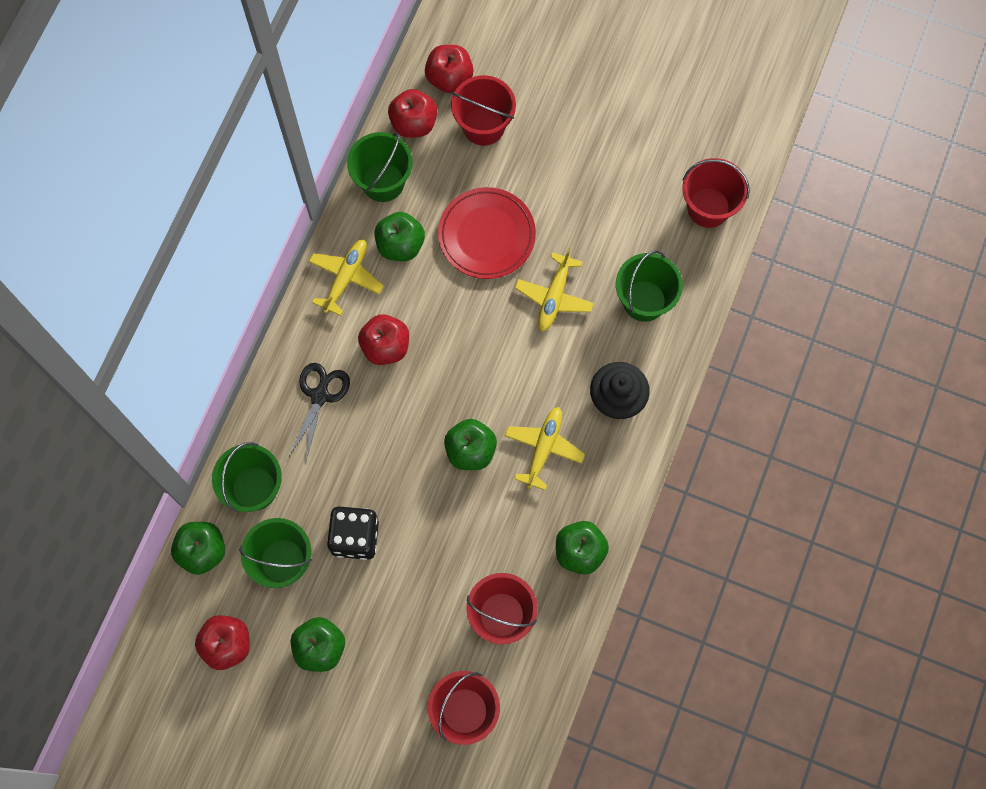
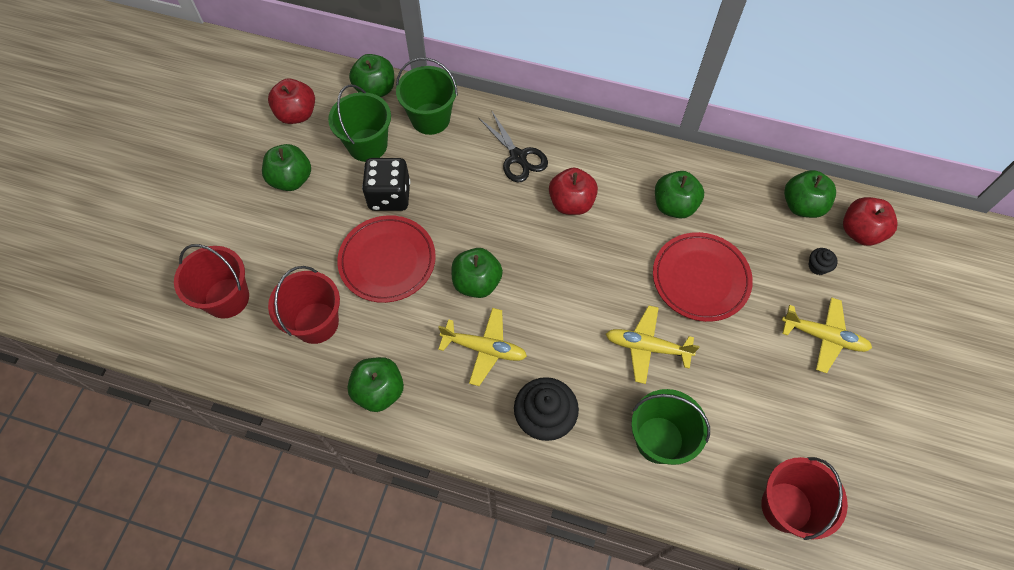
camera: 85 degrees right, 10 degrees down
(320, 396) = (518, 157): black scissors -> black scissors turned 45 degrees clockwise
(346, 278) = (633, 166): yellow plane -> yellow plane (823, 337)
(383, 182) = (734, 186): green bucket -> none
(414, 123) = (802, 205): red apple -> green apple
(436, 541) = (387, 261): none -> red plate
(483, 126) = (817, 266): red bucket -> black cupcake

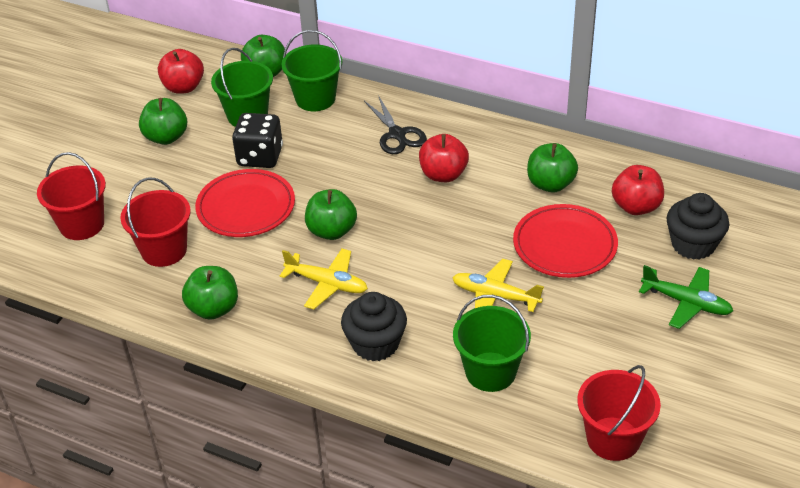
camera: 10 degrees right, 20 degrees down
(802, 205) = (688, 193): green apple -> none
(817, 266) = (693, 244): black cupcake -> black cupcake, size x2.11
(823, 337) = (686, 303): yellow plane -> green plane
(860, 232) = (746, 219): red apple -> red apple (636, 207)

